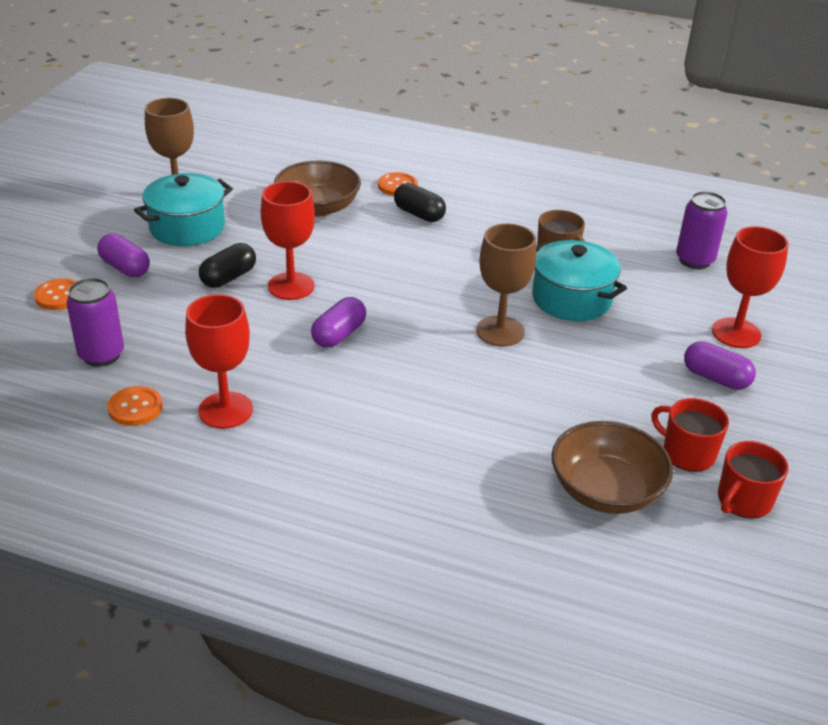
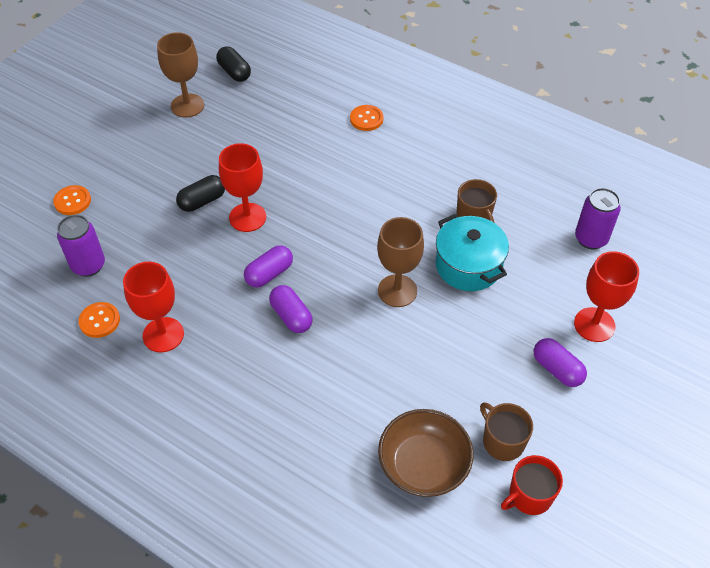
camera: 15 degrees right, 15 degrees up
(125, 268) = (128, 179): purple capsule -> purple capsule (291, 316)
(187, 227) = (185, 143): turquoise pot -> none
(318, 207) = (294, 135): brown bowl -> none
(419, 214) = (374, 153): black capsule -> black capsule (234, 72)
(687, 453) = (502, 441): red mug -> brown mug

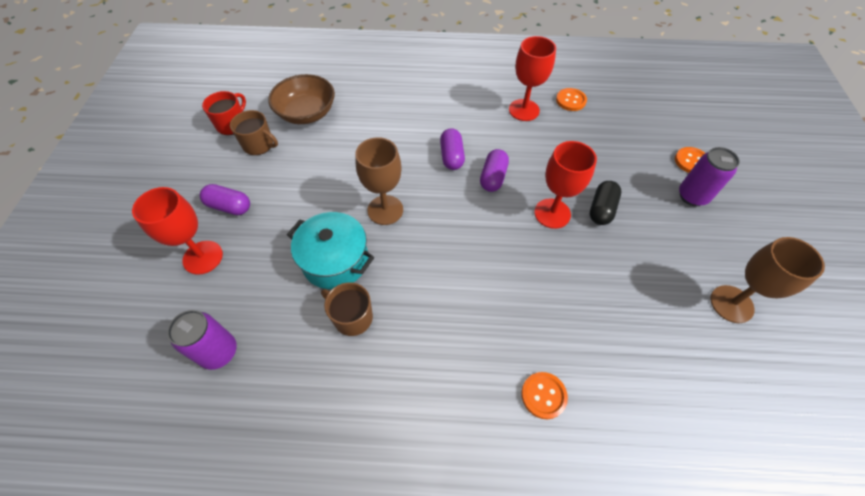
camera: 150 degrees right, 5 degrees up
(88, 265) = (620, 126): purple can -> purple can (692, 196)
(234, 72) = (746, 384): black capsule -> none
(291, 316) = (451, 156): purple capsule -> purple capsule turned 60 degrees clockwise

